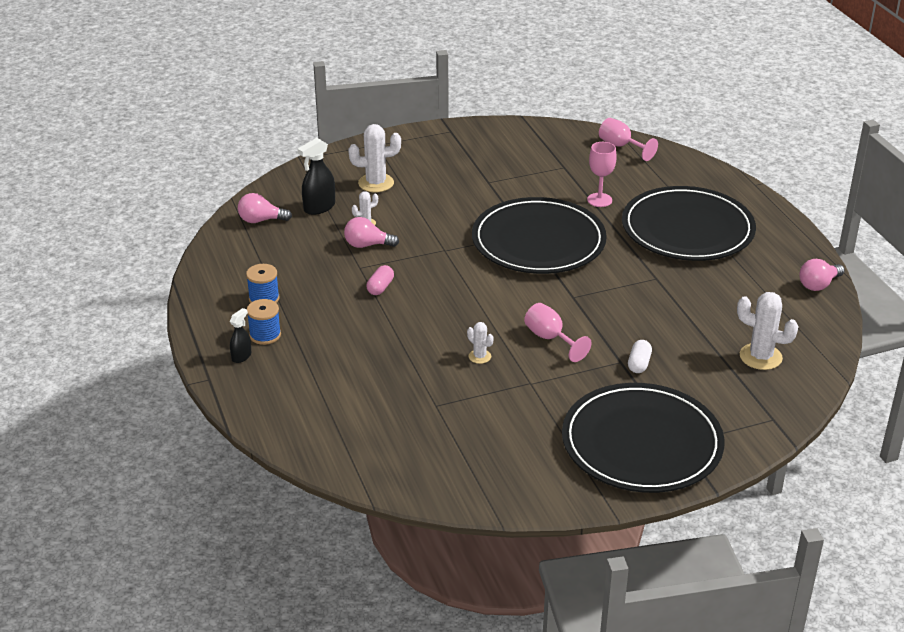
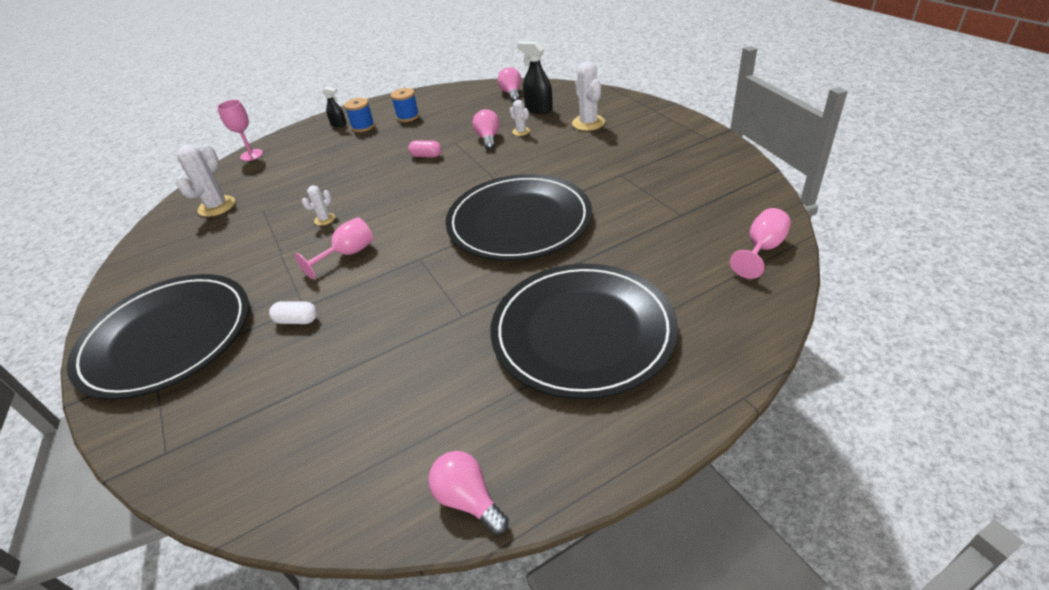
camera: 85 degrees right, 5 degrees up
(599, 200) = (620, 250): pink goblet -> pink goblet (252, 155)
(760, 357) = (293, 432): white cactus -> white cactus (217, 206)

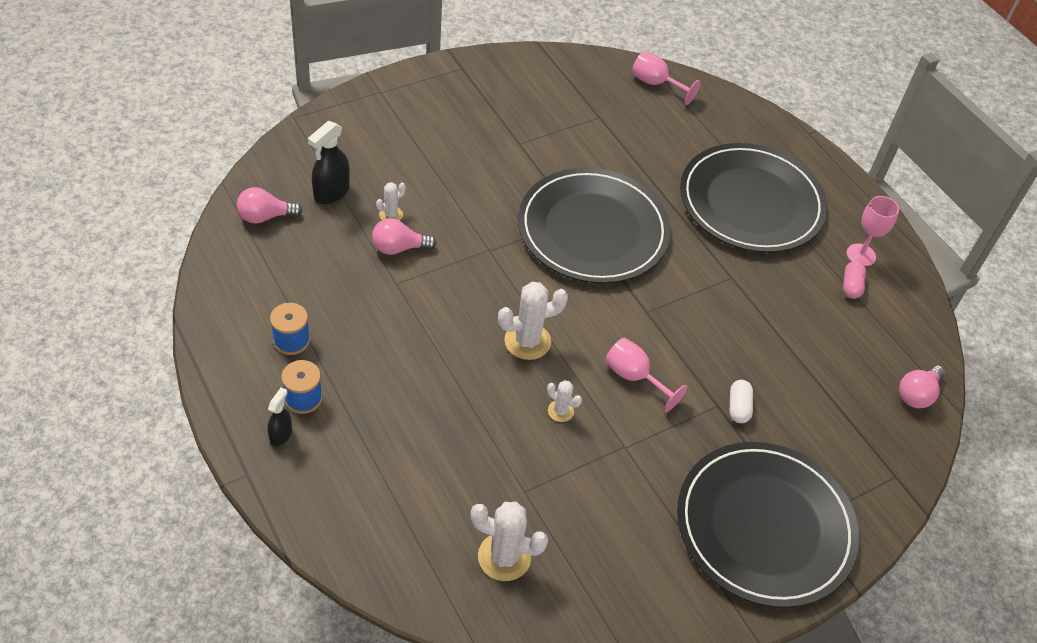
camera: 100 degrees left, 10 degrees up
(252, 155) = (350, 550): pink goblet -> pink goblet (861, 255)
(426, 156) = (426, 313): pink capsule -> pink capsule (851, 286)
(468, 500) = (903, 275): pink light bulb -> pink light bulb (917, 394)
(588, 123) = (391, 151): white cactus -> white cactus (527, 341)

